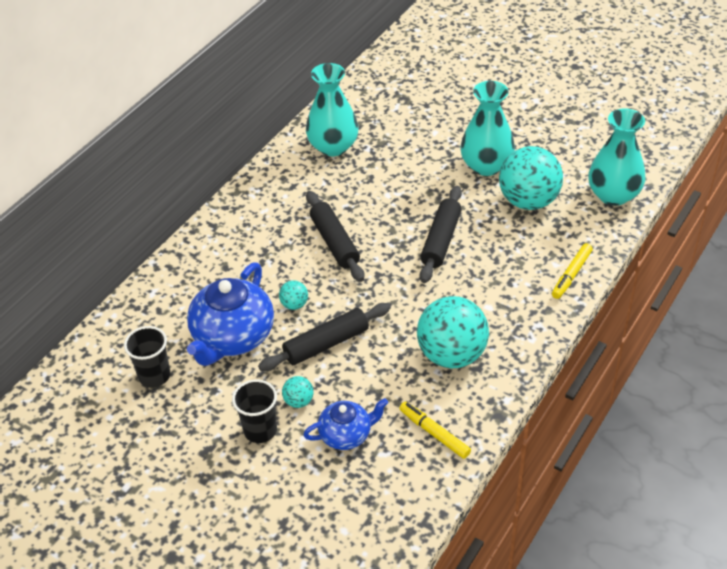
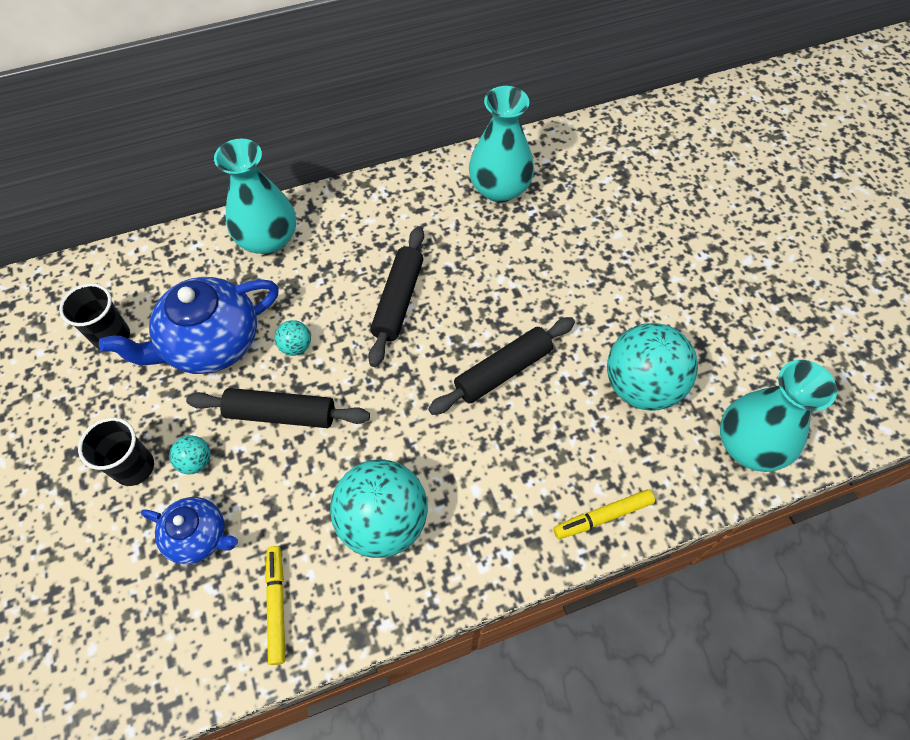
camera: 35 degrees right, 15 degrees up
(486, 166) = (635, 310): turquoise vase -> turquoise vase (268, 239)

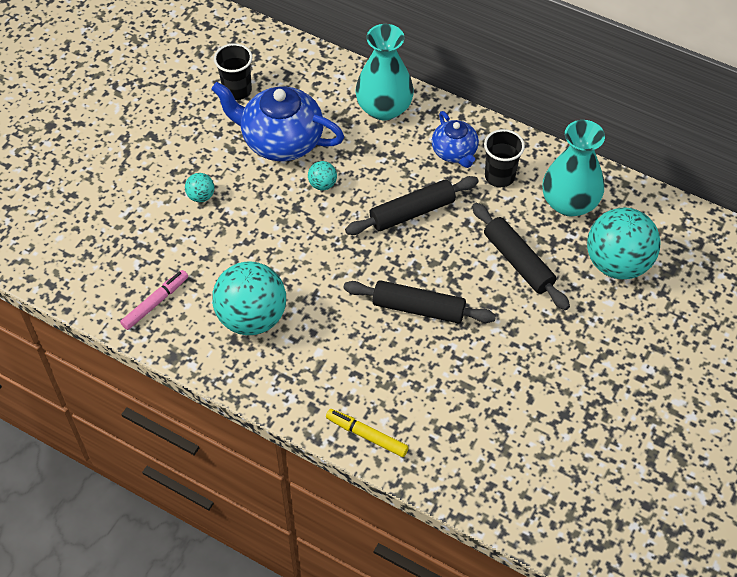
camera: 50 degrees right, 5 degrees down
(134, 467) = (170, 171): black cup -> black cup (499, 176)
(199, 536) = (160, 234): blue teapot -> blue teapot (454, 152)
(277, 605) = (155, 303): yellow marker -> pink marker
(281, 414) = (270, 213): black rolling pin -> black rolling pin (518, 261)
(641, 386) = (489, 398): turquoise ball -> turquoise ball (617, 263)
(749, 445) = (507, 493): turquoise vase -> none

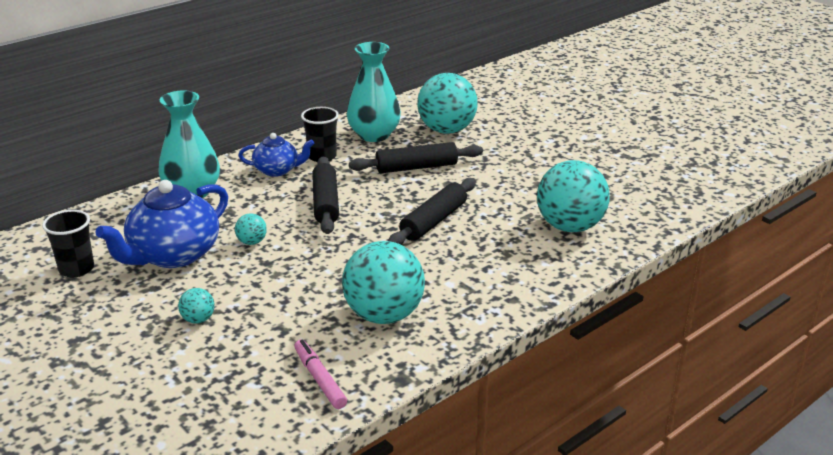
camera: 70 degrees left, 25 degrees down
(366, 435) = (557, 275): yellow marker -> none
(461, 428) = (570, 227): none -> turquoise ball

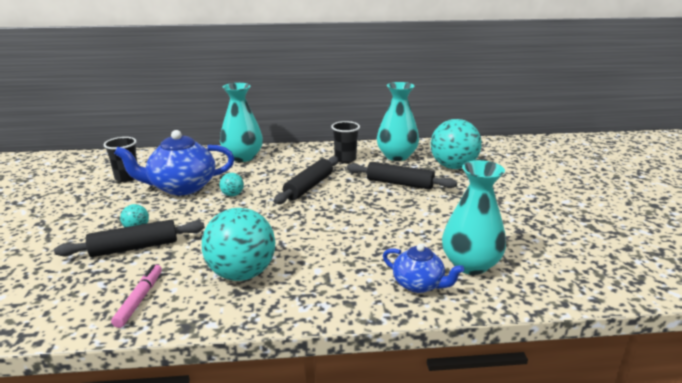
camera: 35 degrees right, 5 degrees down
(277, 170) = (307, 159): blue teapot -> blue teapot (419, 284)
(434, 221) = (364, 222): black rolling pin -> black rolling pin (134, 247)
(570, 227) = (470, 264): turquoise ball -> turquoise vase

